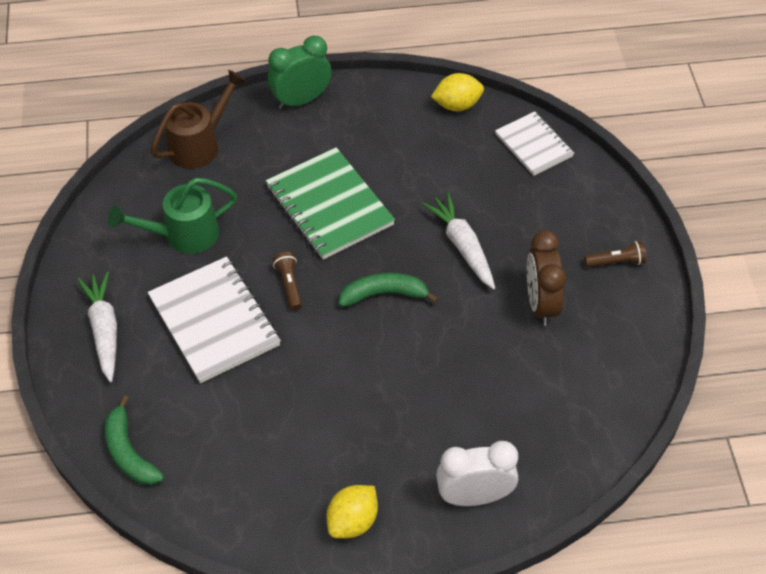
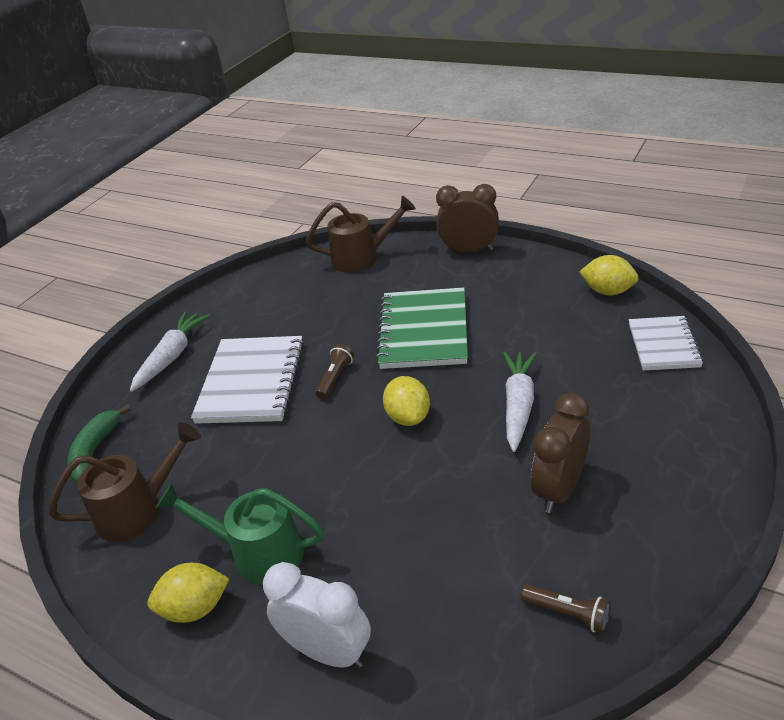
camera: 40 degrees right, 15 degrees down
(183, 235) = (290, 313): green watering can -> green watering can (257, 553)
(227, 478) = (138, 510): none -> brown watering can
(301, 100) = (469, 251): green clock -> brown clock
(384, 294) = (408, 417): green banana -> yellow lemon
(616, 262) = (681, 483): brown flashlight -> brown flashlight (568, 614)

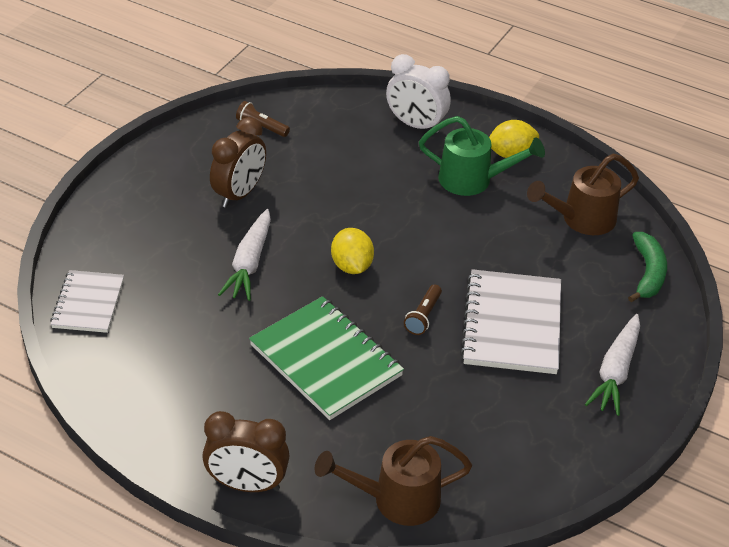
camera: 175 degrees right, 5 degrees up
(423, 331) = (326, 360): green notebook -> green notebook turned 45 degrees counterclockwise
(608, 291) = (105, 381): yellow lemon -> none

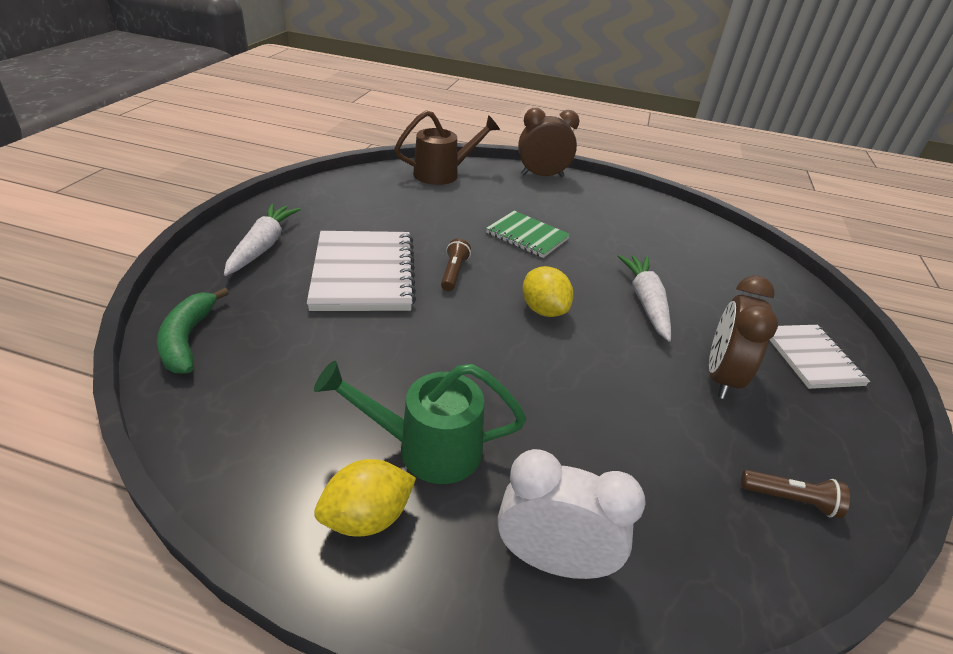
camera: 165 degrees right, 5 degrees down
(88, 303) = (747, 258): white notebook -> white notebook (811, 358)
(326, 360) = (527, 236): green notebook -> green notebook, size x0.62
(581, 219) = (260, 403): brown watering can -> none

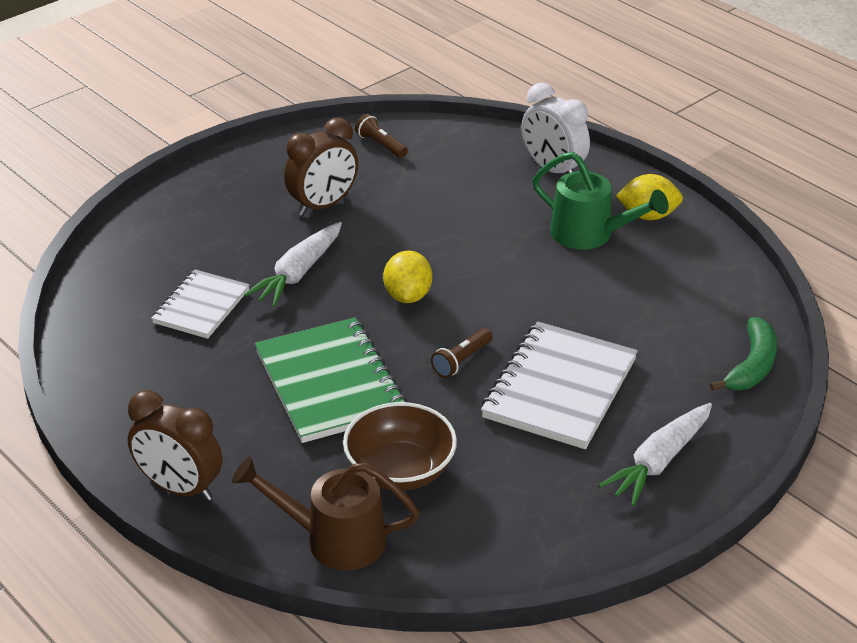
camera: 145 degrees left, 0 degrees up
(436, 205) = (400, 471): none -> brown bowl
(527, 236) = (330, 383): green notebook -> green notebook, size x1.63
(811, 358) = (224, 193): white notebook -> white notebook (201, 306)

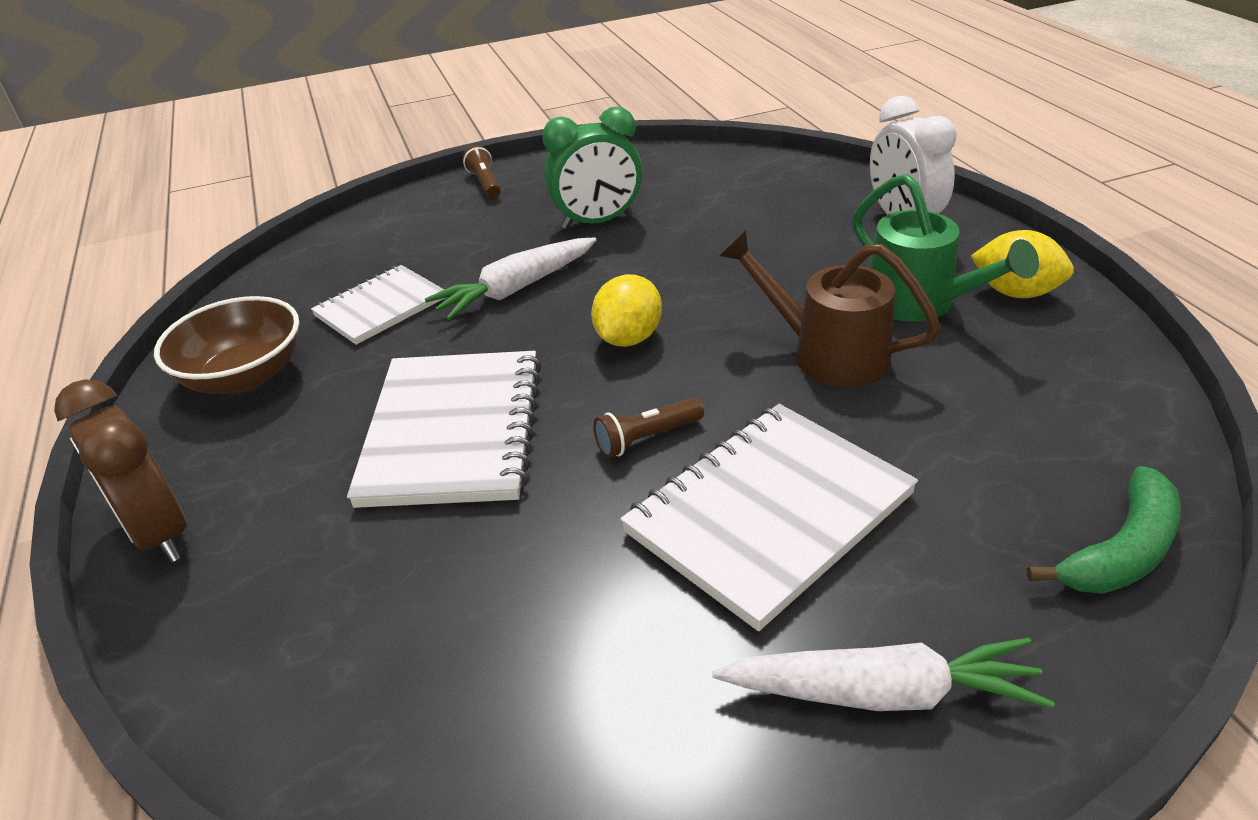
camera: 25 degrees right, 0 degrees up
(323, 205) = (597, 222): brown clock -> green clock
(330, 383) = (454, 431): green notebook -> white notebook
(334, 539) = (278, 680): brown watering can -> brown watering can (826, 354)
(381, 145) = (704, 171): brown flashlight -> brown flashlight (485, 183)
(400, 471) = (453, 588): brown bowl -> brown bowl (244, 376)
(659, 462) = (882, 693): white carrot -> white carrot turned 150 degrees counterclockwise

